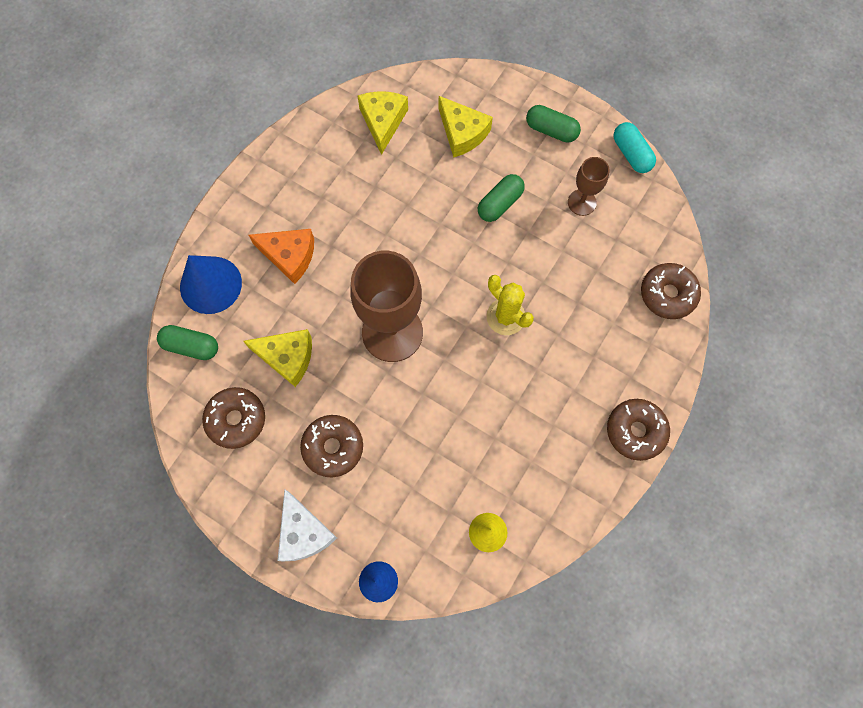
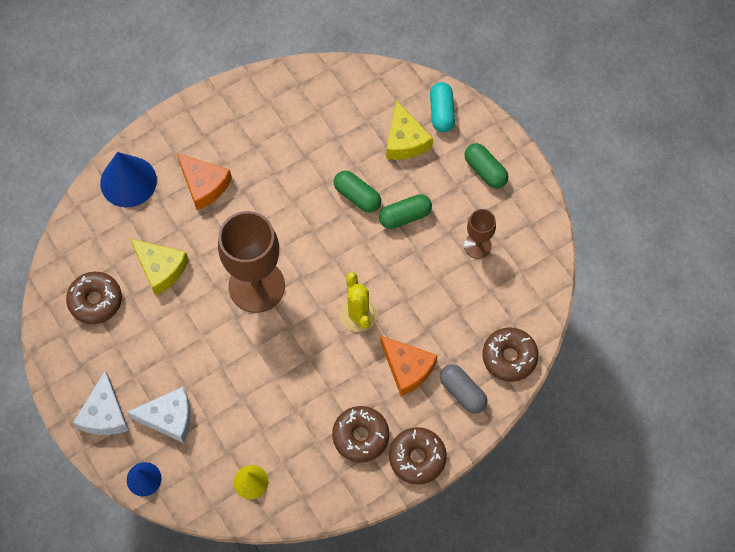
camera: 25 degrees right, 5 degrees down
(191, 346) = (89, 225): green capsule -> green capsule (357, 196)
(333, 447) = (161, 358): brown donut -> brown donut (360, 436)
(372, 505) = (169, 418): none -> white cheese
(383, 122) = (341, 102): yellow cheese -> none
(579, 348) = (407, 368): none -> orange cheese
(631, 154) = (545, 222): turquoise capsule -> turquoise capsule (441, 112)
(643, 347) = (462, 392): none -> grey capsule

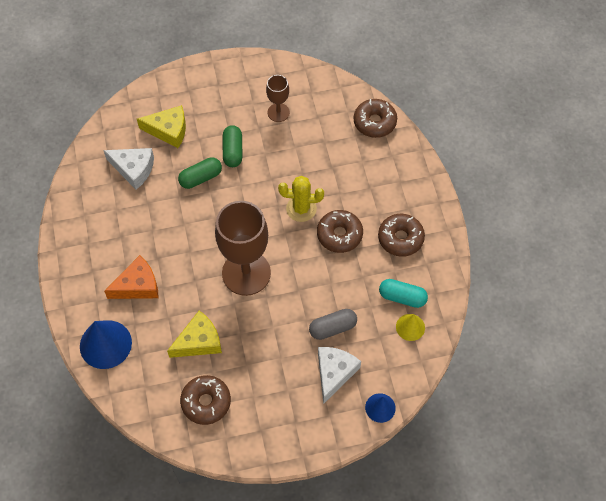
camera: 70 degrees left, 5 degrees down
(105, 414) = (312, 423): white cheese -> white cheese (133, 169)
(407, 368) = (358, 190): orange cheese -> none
(417, 458) = (431, 206): brown donut -> brown donut (339, 235)
(441, 112) = (157, 99): turquoise capsule -> turquoise capsule (402, 297)
(462, 392) = (390, 160): grey capsule -> grey capsule (332, 328)
(485, 171) = (219, 87): green capsule -> none

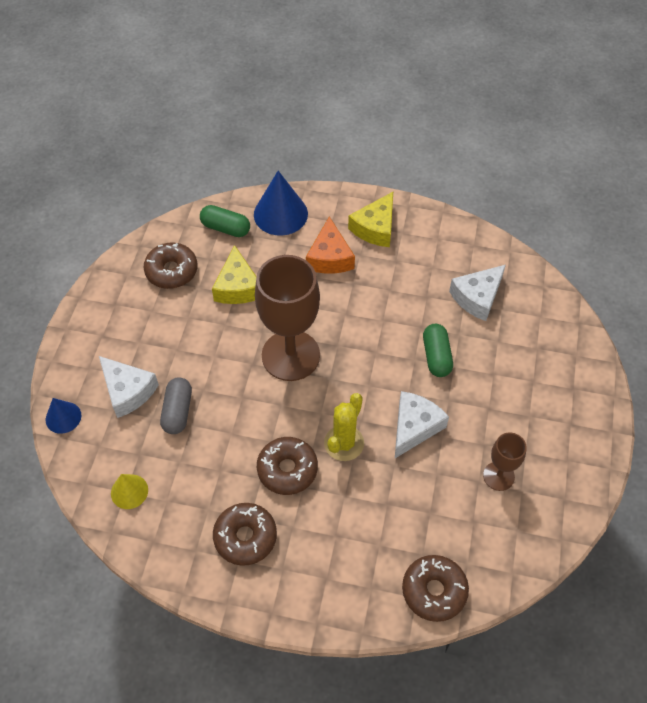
camera: 115 degrees right, 5 degrees down
(168, 130) = (518, 347): yellow cheese -> yellow cheese (375, 228)
(233, 151) = (460, 402): green capsule -> green capsule (226, 228)
(266, 171) = (414, 427): none -> white cheese
(402, 297) = (169, 501): turquoise capsule -> none

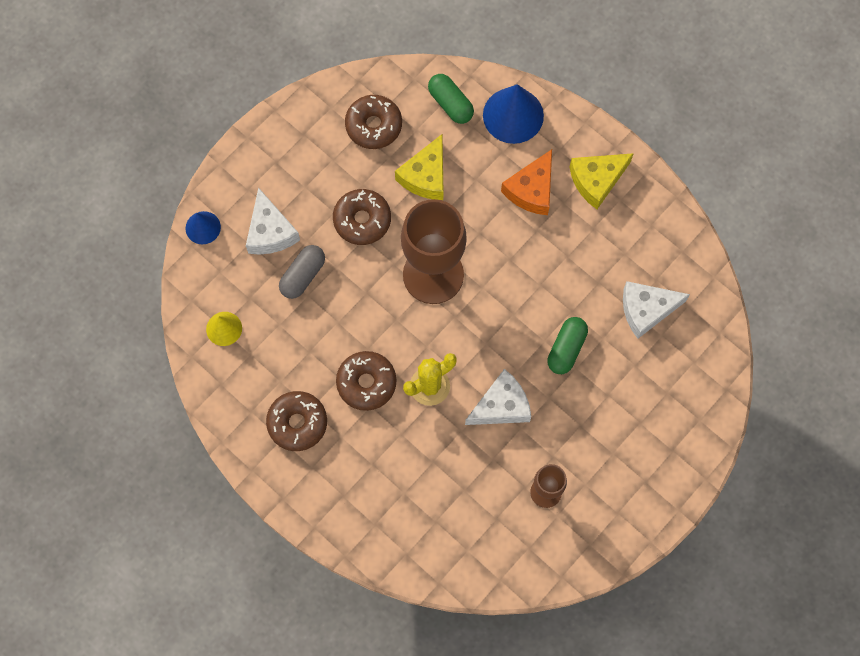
camera: 30 degrees right, 15 degrees up
(434, 591) = (424, 556): brown donut -> brown donut (362, 220)

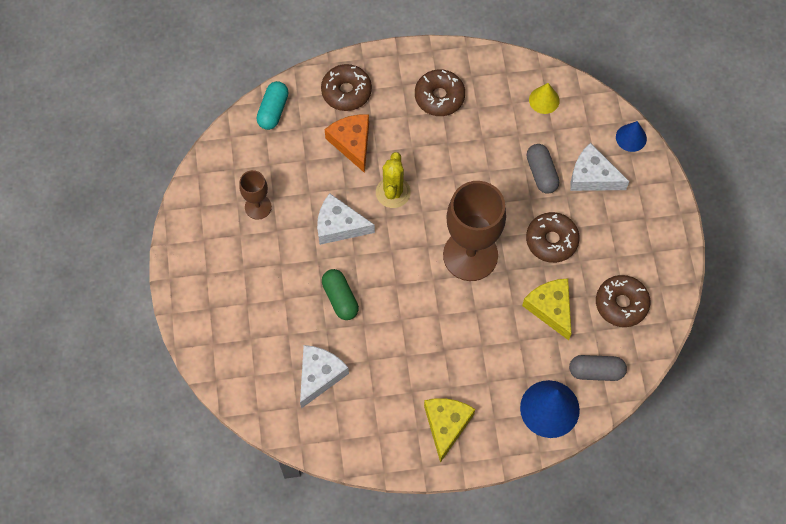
camera: 130 degrees right, 5 degrees down
(366, 383) = (430, 156): brown donut -> brown donut (346, 91)
(439, 564) = (273, 110): none -> turquoise capsule
(450, 104) = (596, 371): green capsule -> grey capsule
(501, 406) = (339, 225): white cheese -> white cheese turned 90 degrees clockwise
(531, 190) = (478, 372): orange cheese -> orange cheese (352, 143)

